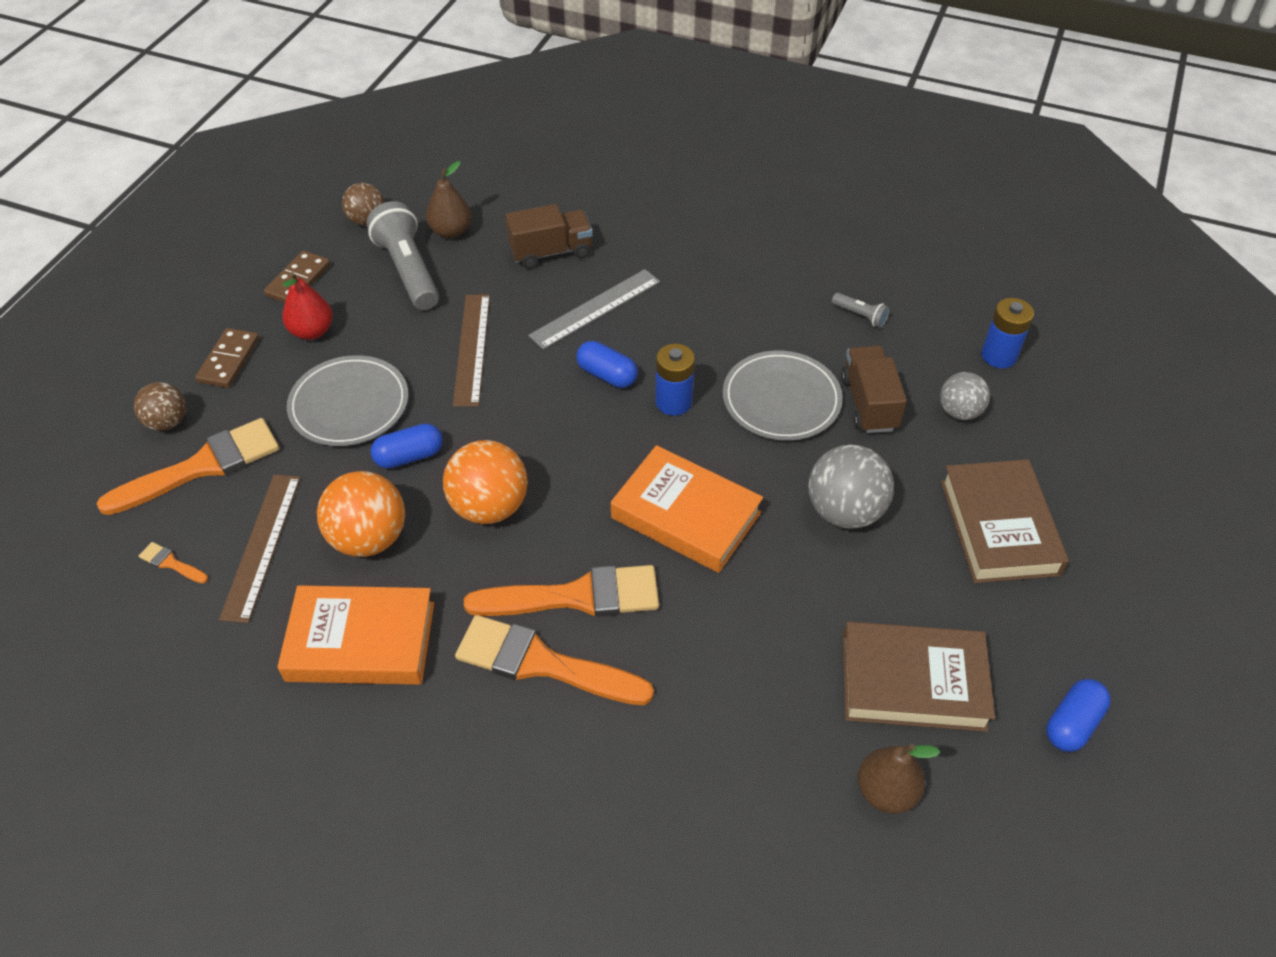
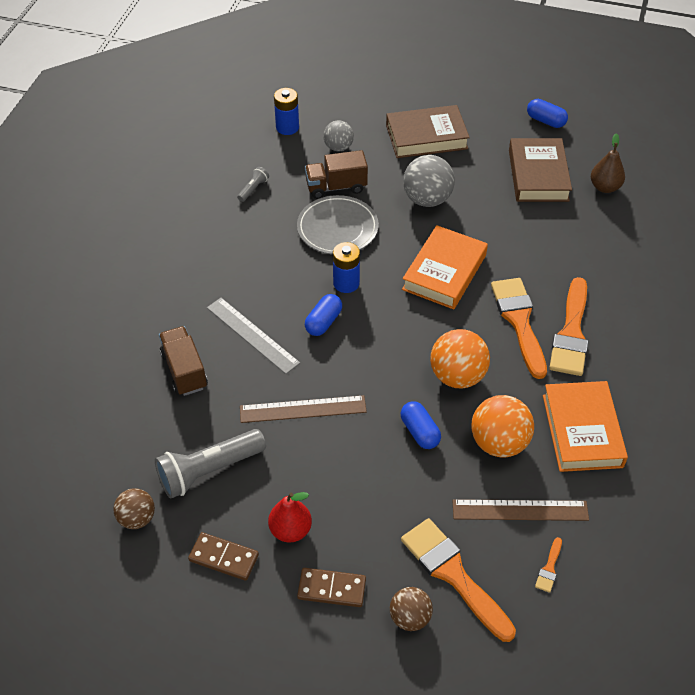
camera: 95 degrees left, 0 degrees up
(349, 405) = (373, 482): grey plate -> none
(451, 231) = (155, 447): brown pear -> none

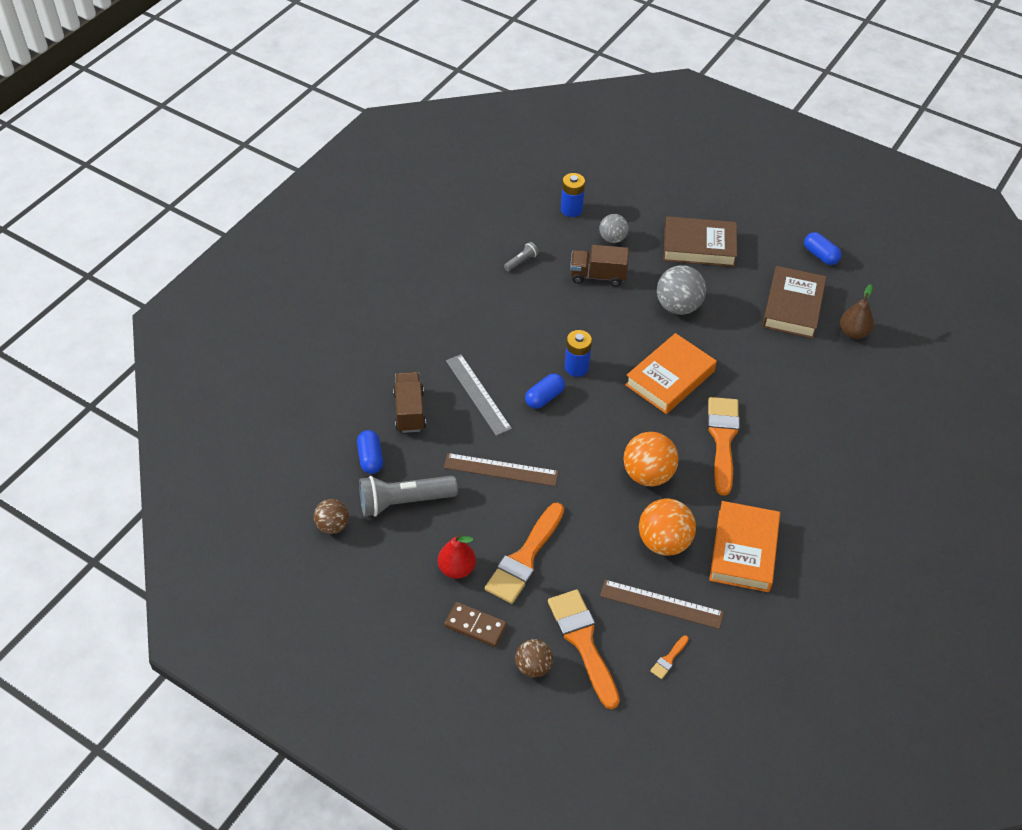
camera: 15 degrees right, 0 degrees up
(224, 557) = (394, 576): brown domino -> none
(337, 228) = (586, 315): grey plate -> none
(419, 432) = (596, 515): blue capsule -> blue capsule (370, 458)
(571, 333) = (767, 461): orange brush -> orange brush (525, 558)

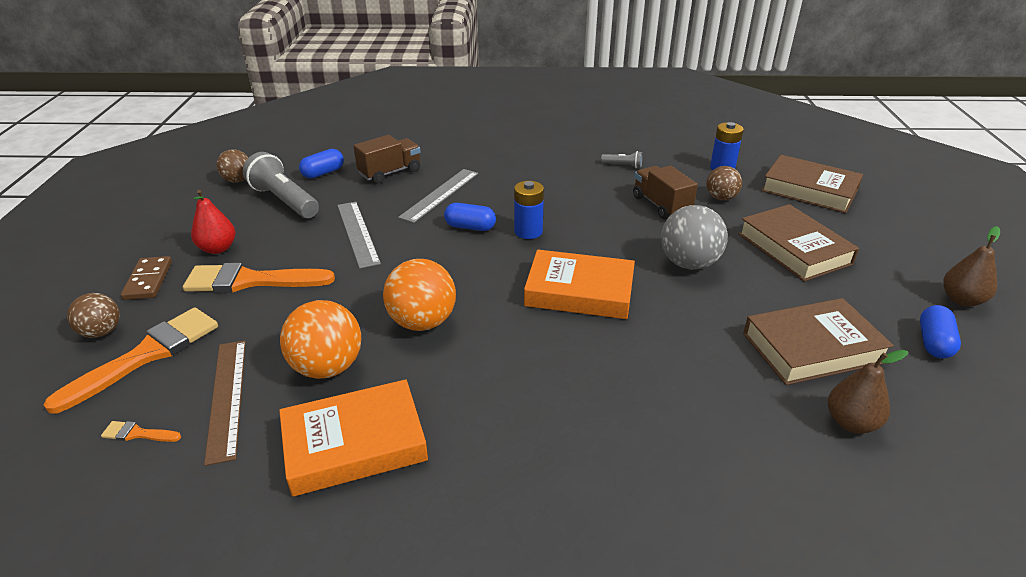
camera: 60 degrees right, 15 degrees down
(501, 469) = (358, 233): brown ruler -> grey ruler
(612, 239) = (721, 198): grey ball -> brown ball
(638, 188) = (809, 190): none -> brown book
(722, 439) = (527, 362): orange brush -> none
(796, 215) = (961, 300): none -> brown pear

